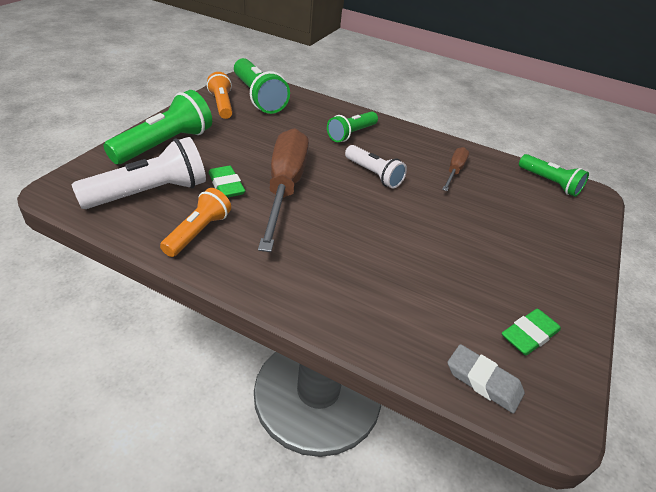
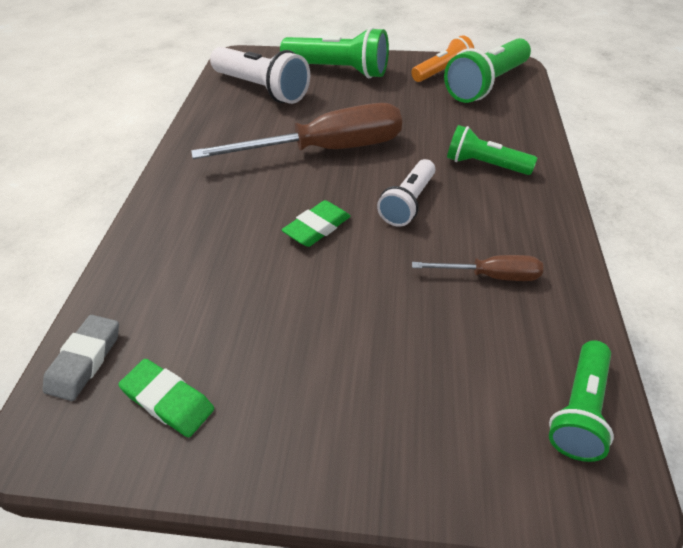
camera: 75 degrees right, 5 degrees up
(198, 232) = (224, 127): orange flashlight -> none
(226, 185) = (302, 118): green eraser -> green eraser (317, 228)

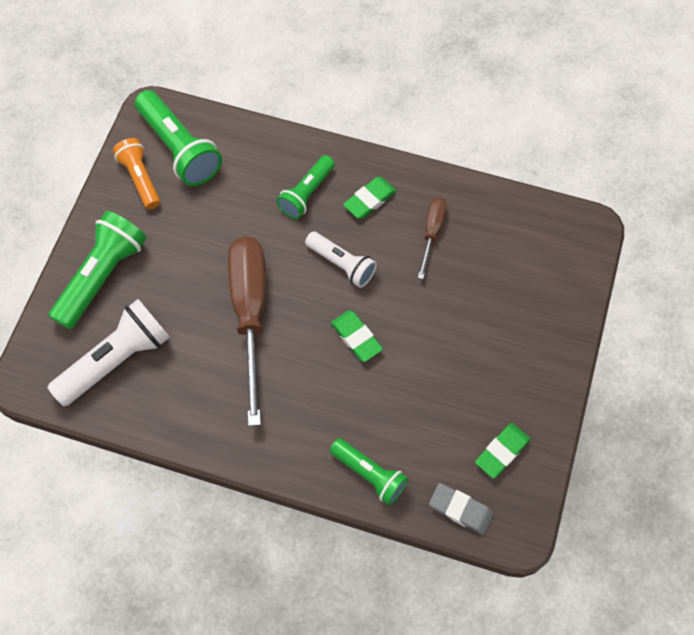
camera: 80 degrees left, 20 degrees up
(505, 213) = (369, 200): none -> green eraser
(579, 410) = (541, 223): green flashlight -> green flashlight (369, 474)

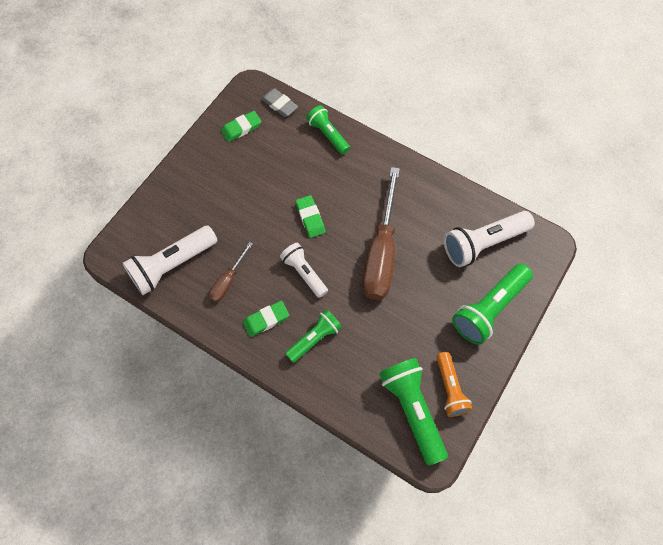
camera: 165 degrees left, 0 degrees up
(508, 234) = (172, 265): none -> white flashlight

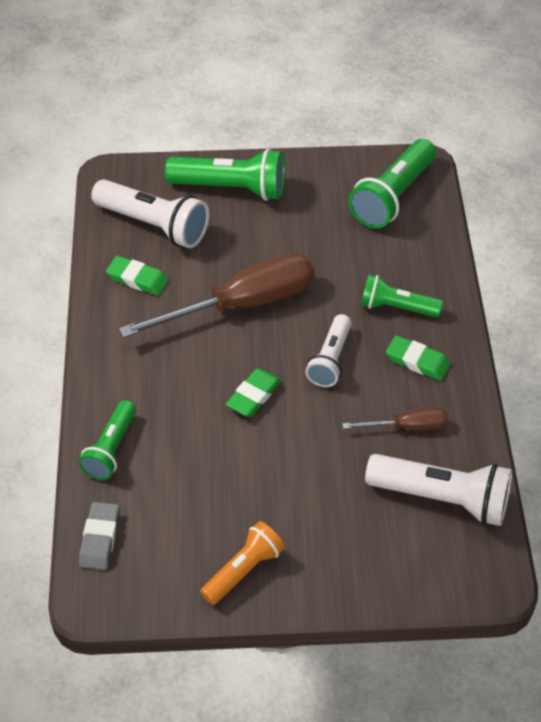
camera: 125 degrees left, 15 degrees down
(241, 128) = (177, 560): green eraser -> green eraser (137, 279)
(450, 388) = (345, 180): orange flashlight -> orange flashlight (244, 570)

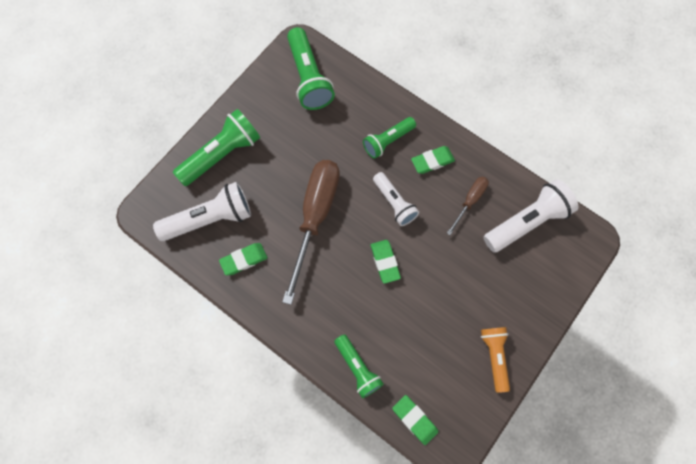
camera: 50 degrees left, 20 degrees up
(100, 538) = (414, 419): grey eraser -> green eraser

